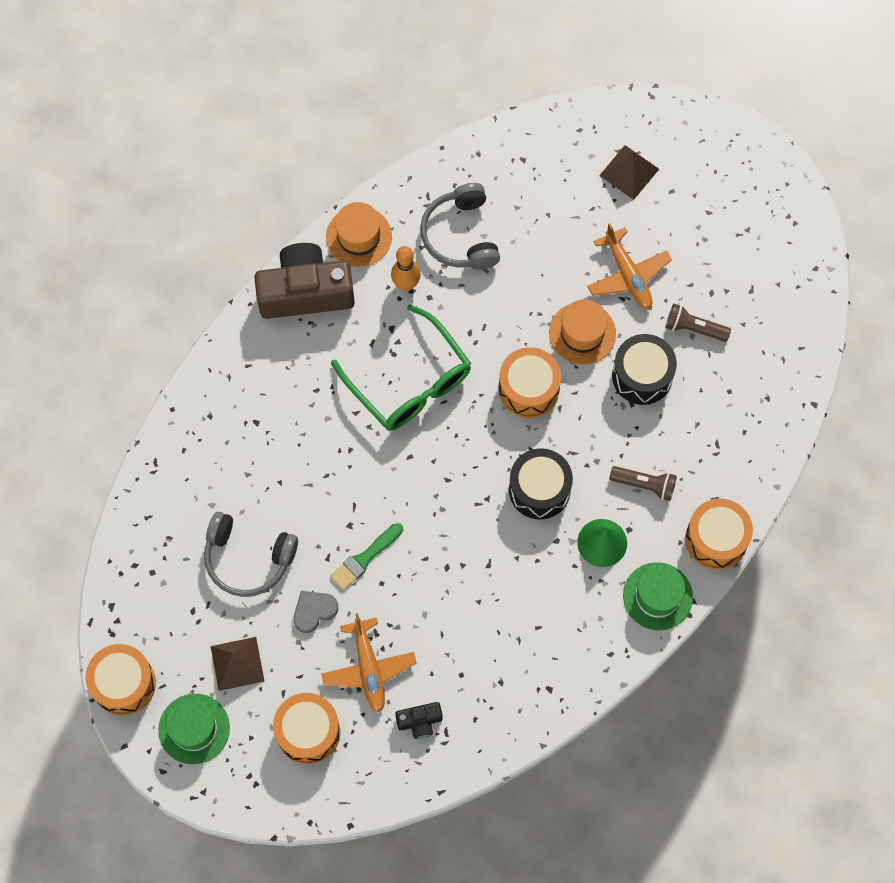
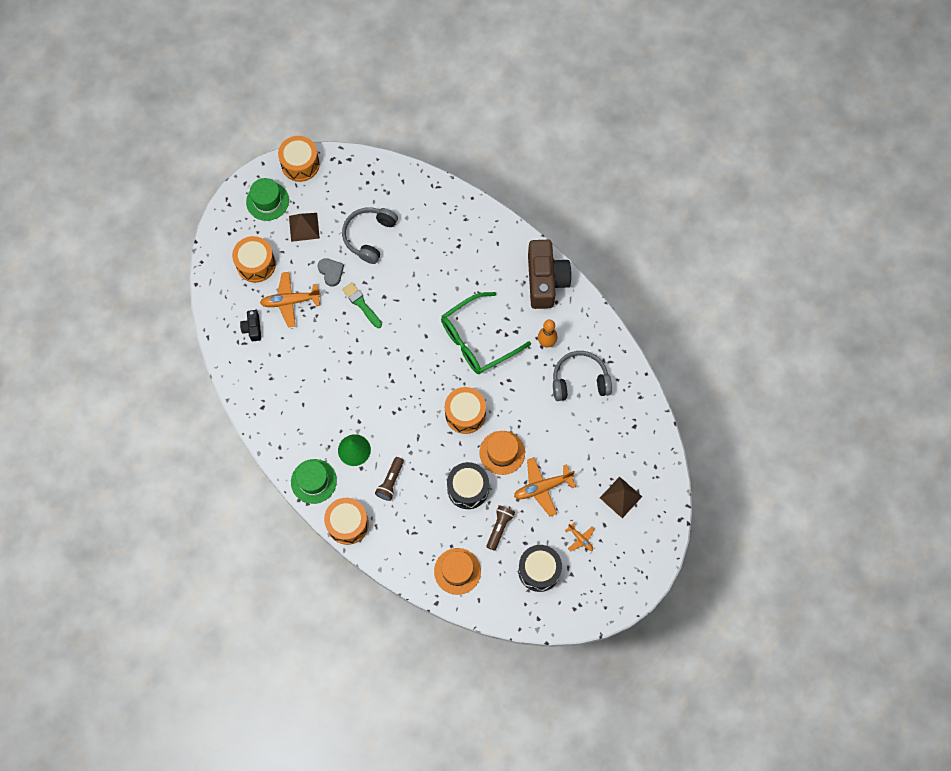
camera: 95 degrees right, 0 degrees up
(359, 236) = (583, 316): orange hat -> orange hat (457, 571)
(539, 489) = (395, 414): black drum -> black drum (539, 570)
(695, 220) = (580, 539): none -> orange plane

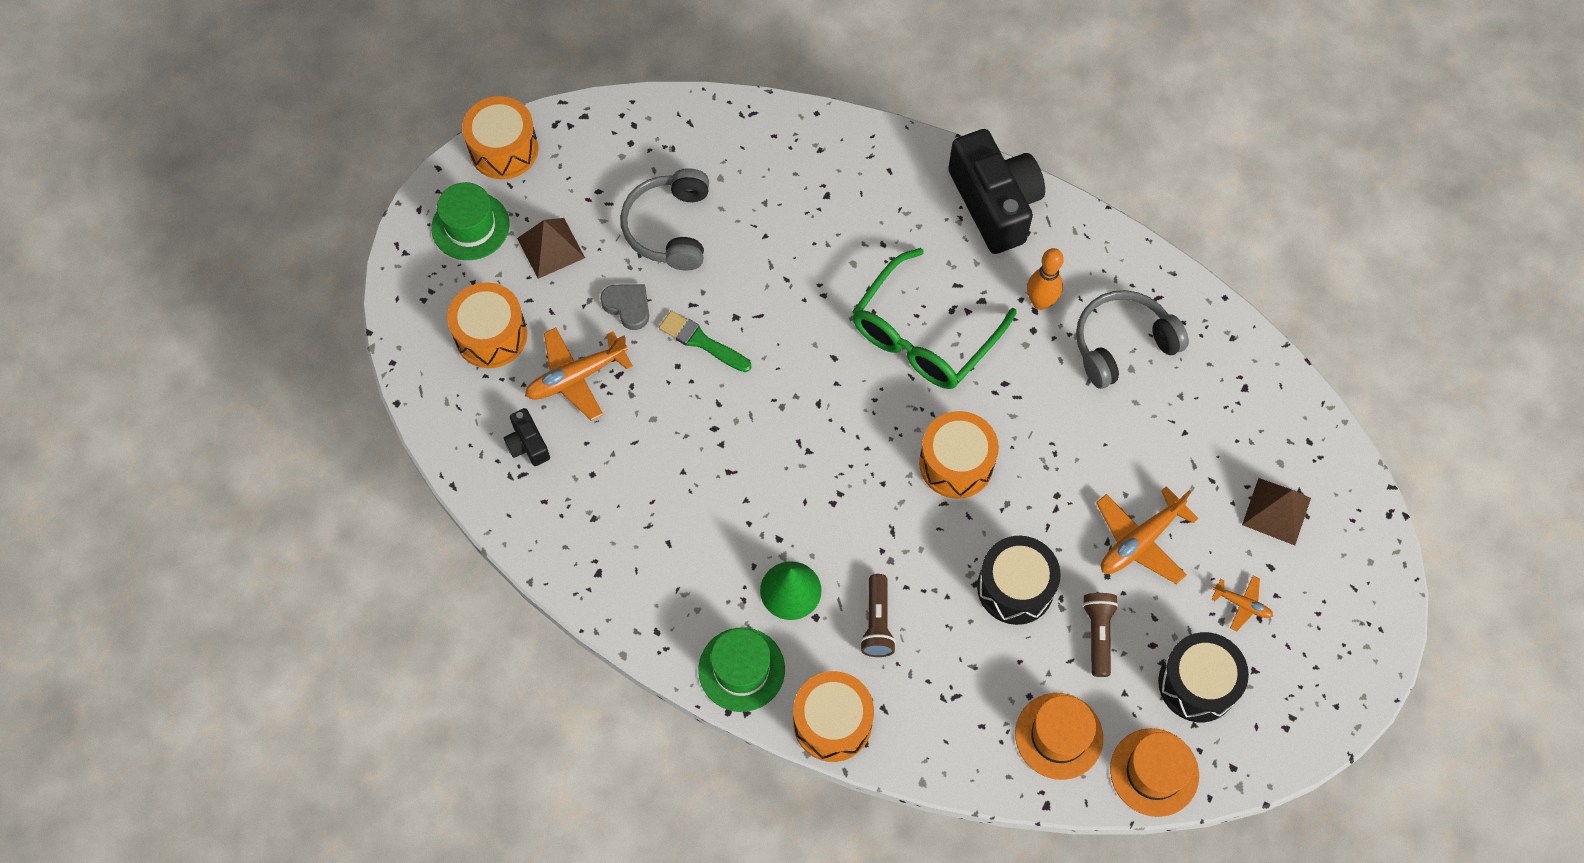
camera: 20 degrees left, 5 degrees down
(502, 452) = (1046, 506): orange hat -> orange hat (1154, 772)
(545, 280) = (994, 204): brown camera -> black camera

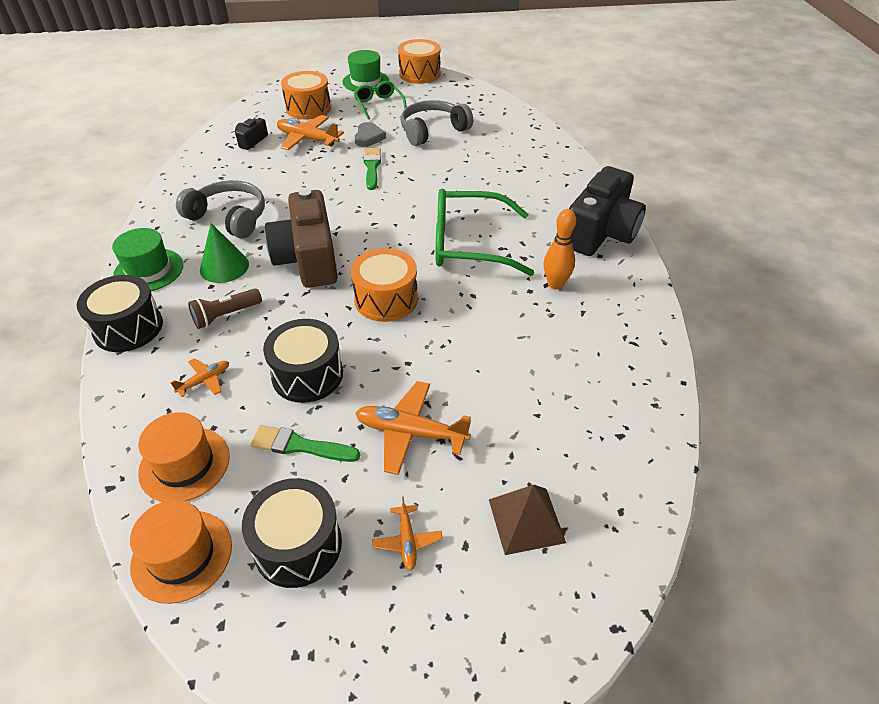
camera: 55 degrees right, 20 degrees down
(551, 248) = (378, 104): brown pyramid -> green glasses
(832, 722) = (128, 328): orange drum -> black drum
(837, 502) = (308, 259): none -> brown camera
(962, 680) = (204, 380): none -> orange plane
(1098, 635) = (300, 446): brown flashlight -> green brush
(1122, 344) = (572, 341): grey headphones -> grey headphones (229, 218)

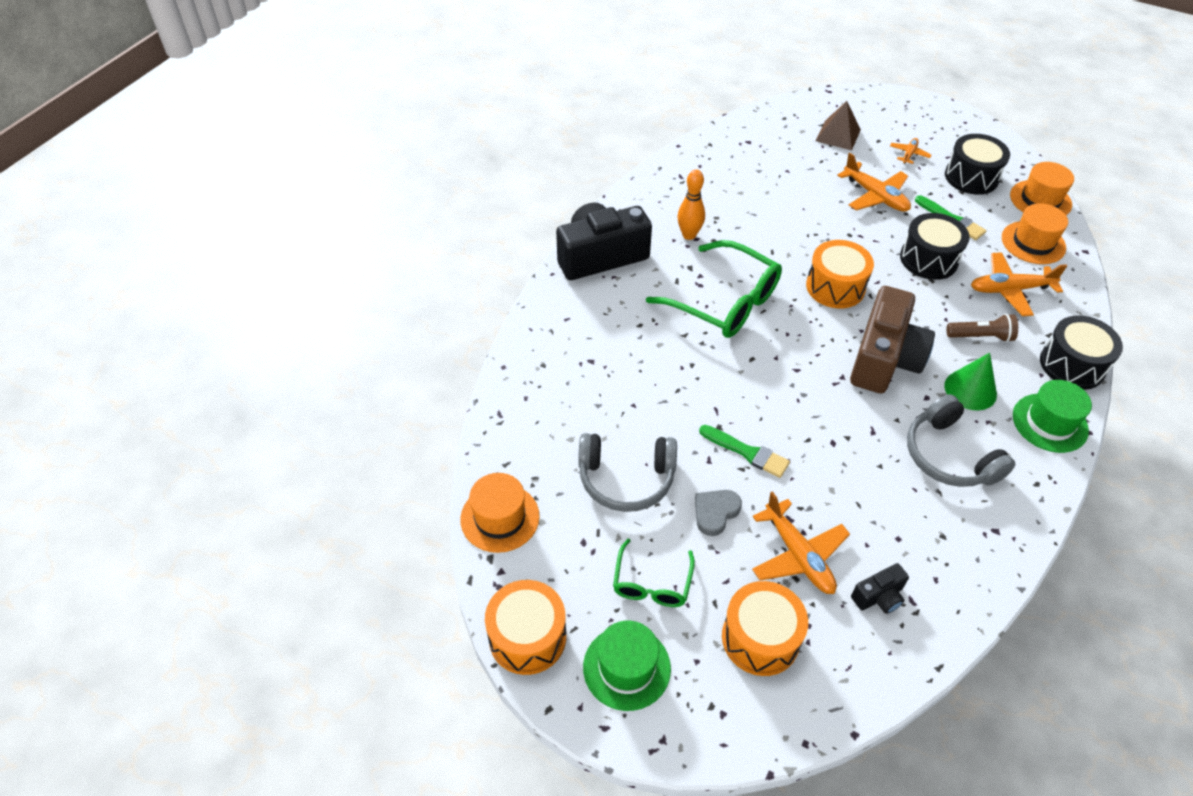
camera: 145 degrees left, 5 degrees up
(204, 380) = (1010, 290): orange plane -> orange plane, size x1.86
(372, 167) = (747, 452): green brush -> green brush turned 90 degrees counterclockwise
(480, 96) = (500, 518): none -> orange hat

